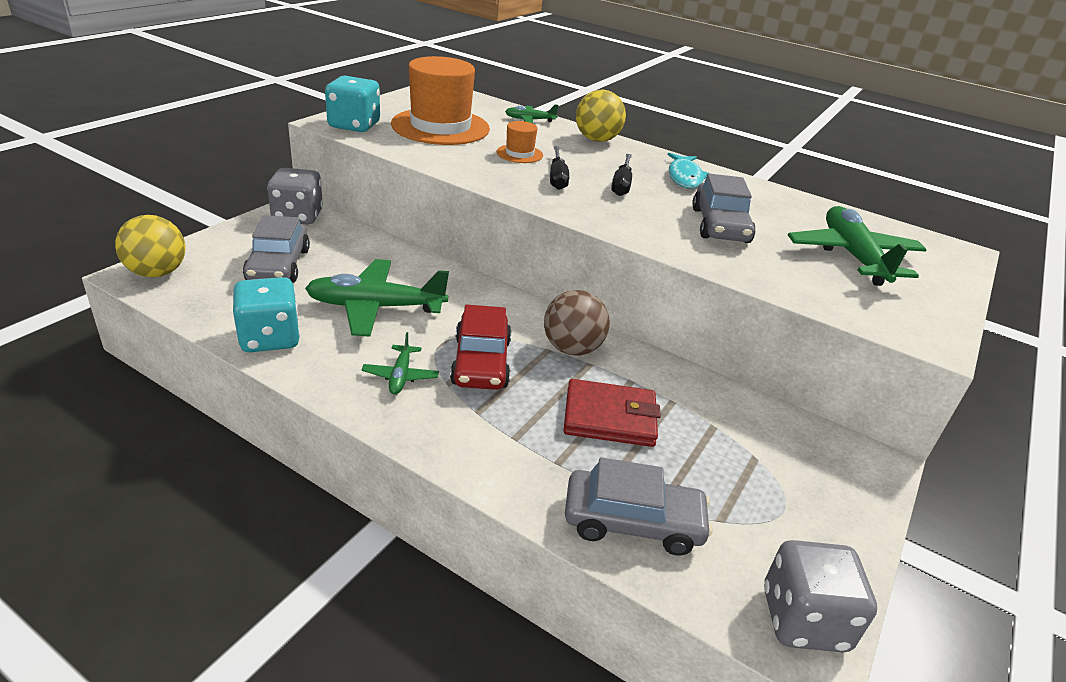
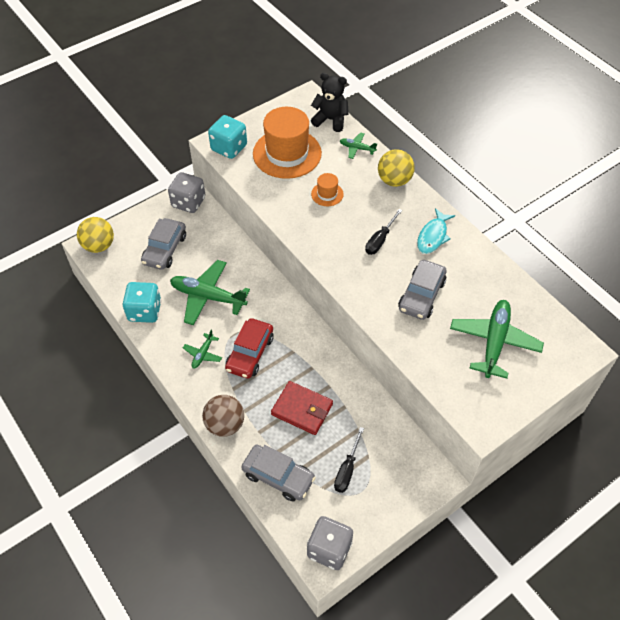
camera: 25 degrees right, 20 degrees up
(479, 102) = (330, 120): none -> black teddy bear
(557, 178) = (339, 227): black screwdriver -> black screwdriver (347, 469)
(572, 349) = (307, 354): brown ball -> brown ball (225, 424)

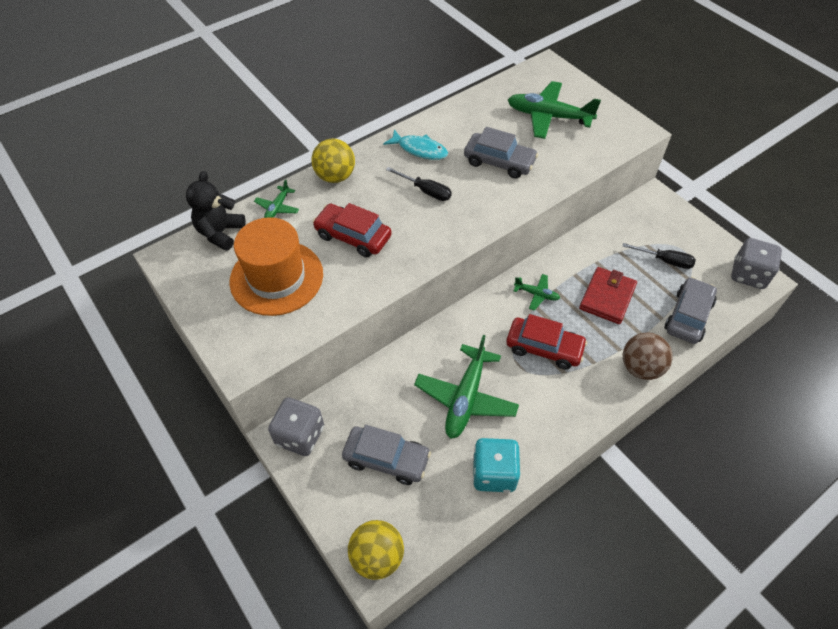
camera: 90 degrees left, 0 degrees up
(203, 354) = (552, 397): green plane -> green plane (536, 294)
(229, 148) = (255, 345): turquoise dice -> none
(327, 194) = (353, 236): orange hat -> red car

